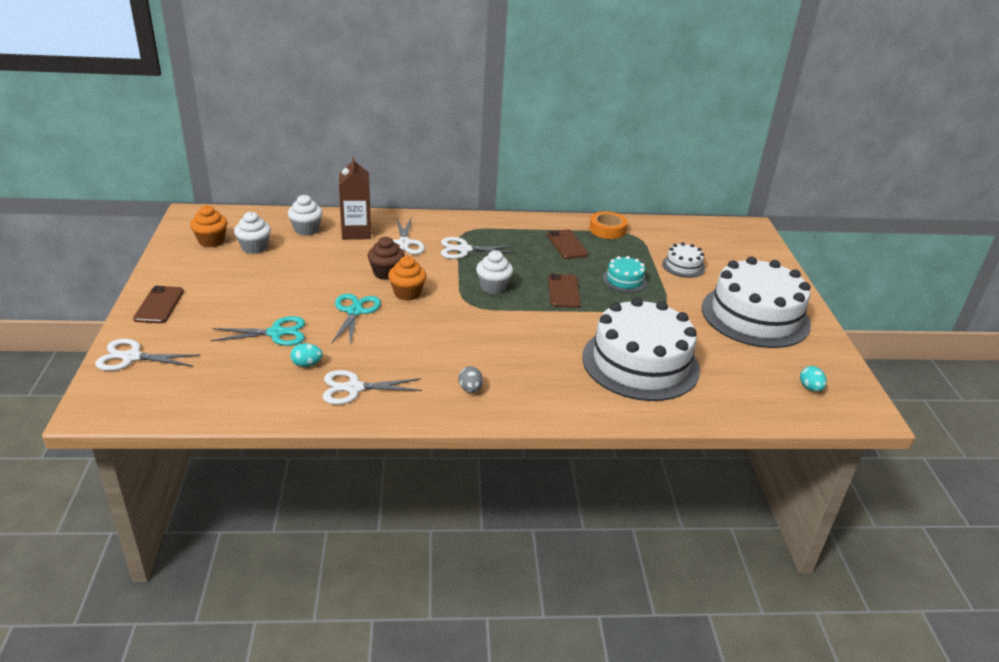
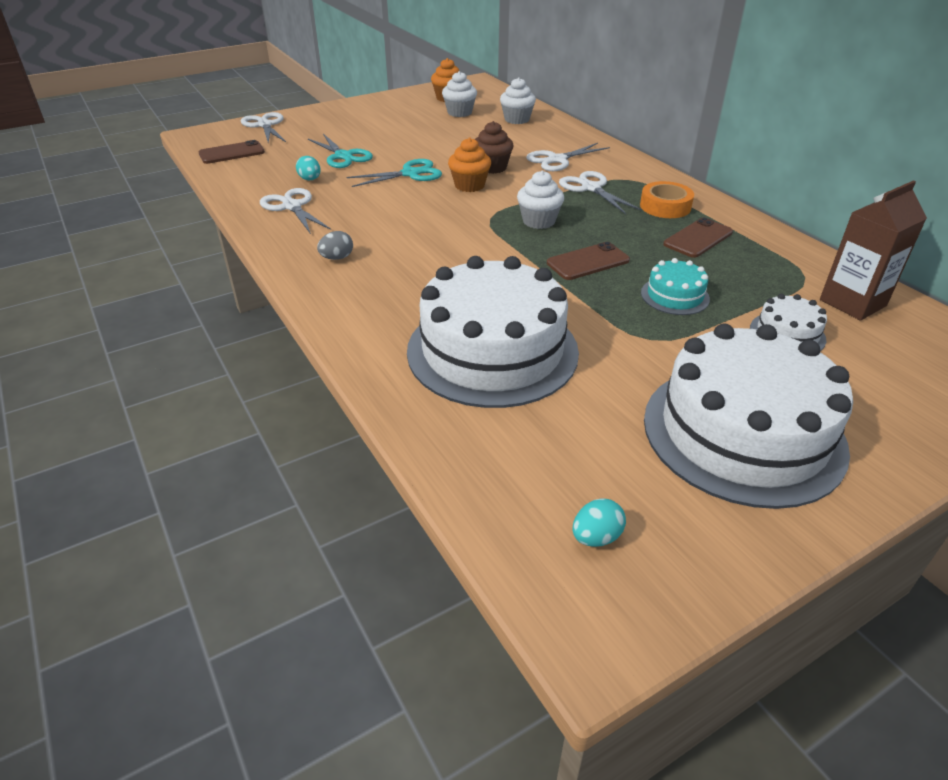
camera: 65 degrees right, 5 degrees up
(159, 305) = (338, 112): brown phone -> brown phone (232, 153)
(356, 232) = (544, 137): brown carton -> brown carton (852, 303)
(607, 230) = (783, 255): orange tape -> orange tape (665, 206)

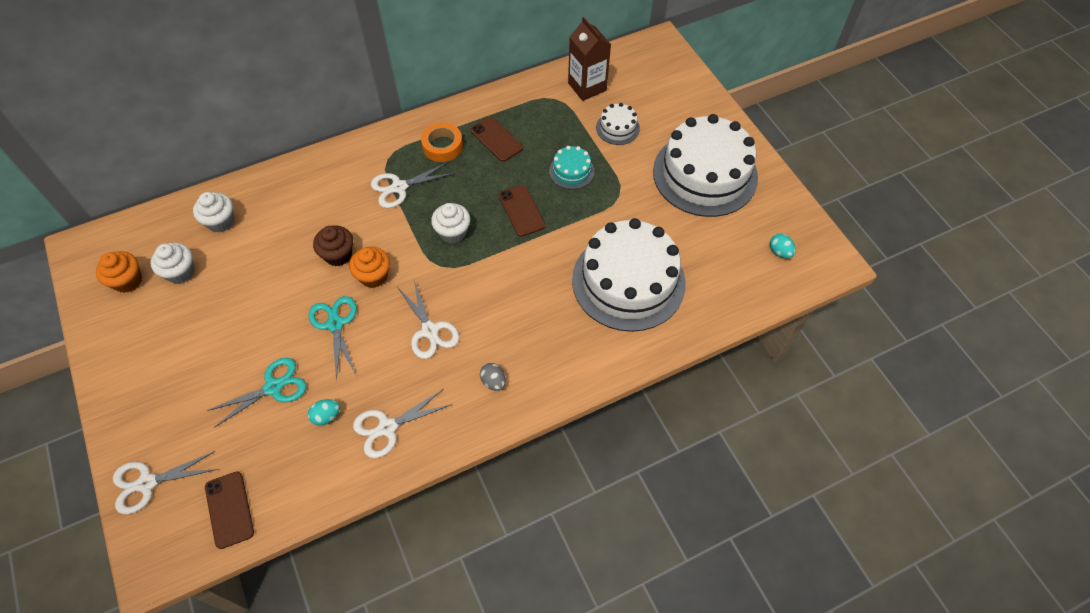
camera: 85 degrees left, 20 degrees up
(557, 160) = (334, 202): white scissors -> white scissors (430, 330)

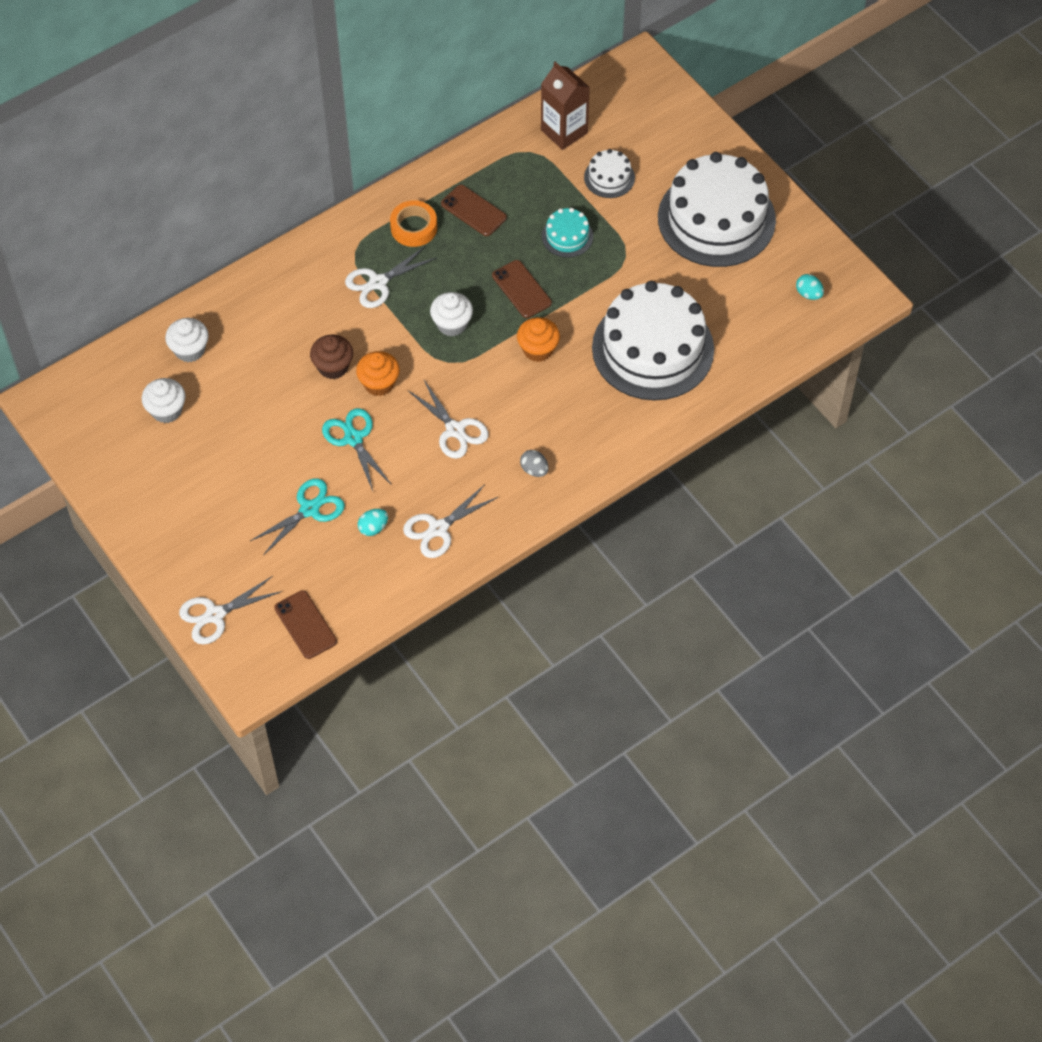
camera: 10 degrees left, 0 degrees up
(128, 281) = (112, 428): orange cupcake -> orange cupcake (538, 349)

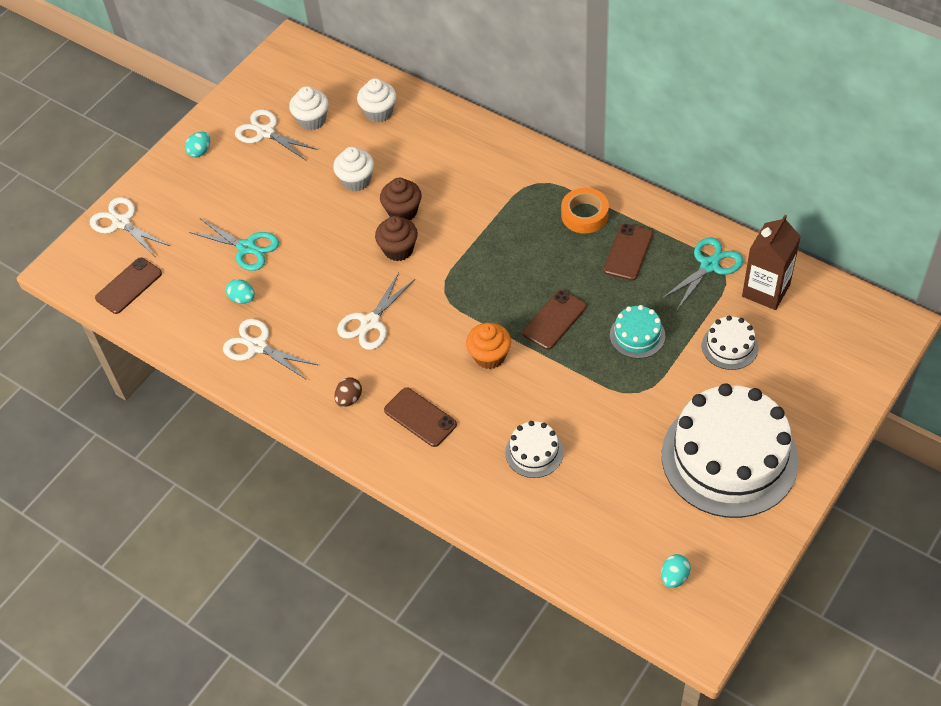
camera: 75 degrees right, 5 degrees down
(153, 521) = (200, 151): none -> turquoise egg
(353, 438) = (332, 252): turquoise scissors -> turquoise scissors (709, 265)
(378, 283) = (509, 211): white scissors -> white scissors (265, 132)
(379, 383) = (398, 249): orange cupcake -> brown cupcake
(452, 324) = (488, 280): white cupcake -> white cupcake (356, 181)
(534, 470) = (349, 399): grey egg -> brown egg
(579, 421) = (420, 417): none -> brown phone
(653, 348) = (534, 452): white cake -> white cake, size x0.44

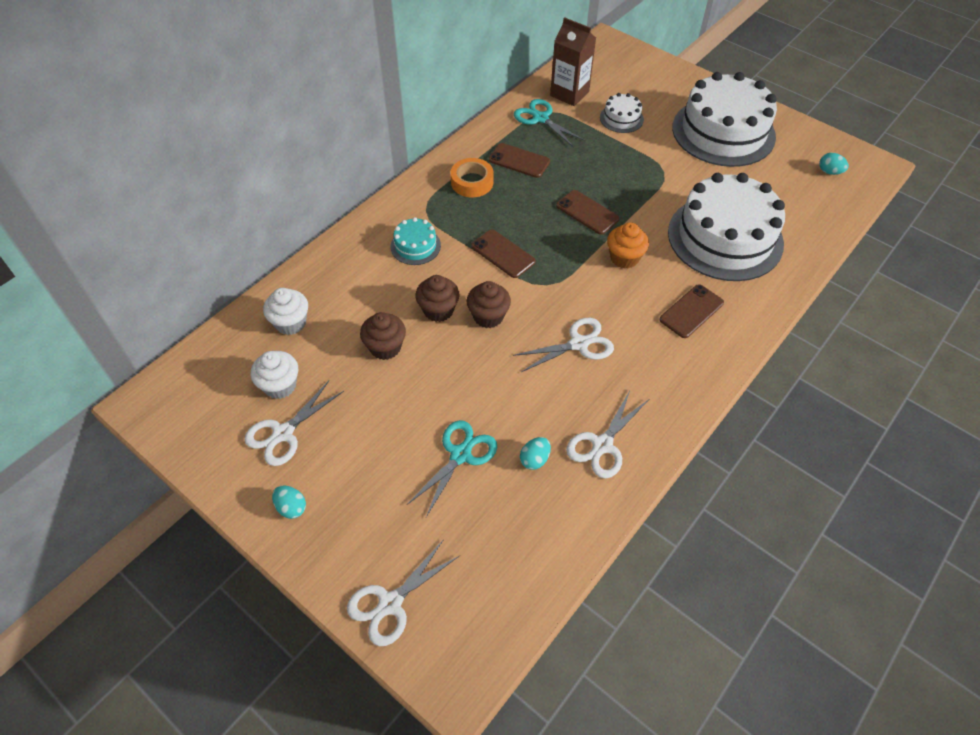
camera: 90 degrees left, 0 degrees up
(129, 286) = (499, 589): brown phone -> brown phone (503, 254)
(349, 399) = (671, 365): brown egg -> none
(356, 181) = (385, 347): white cupcake -> brown cupcake
(370, 322) = (578, 344): white scissors -> white scissors turned 60 degrees counterclockwise
(534, 452) = (725, 238): white cake -> white cake, size x2.29
(637, 335) = (607, 165): turquoise cake -> turquoise cake (415, 246)

